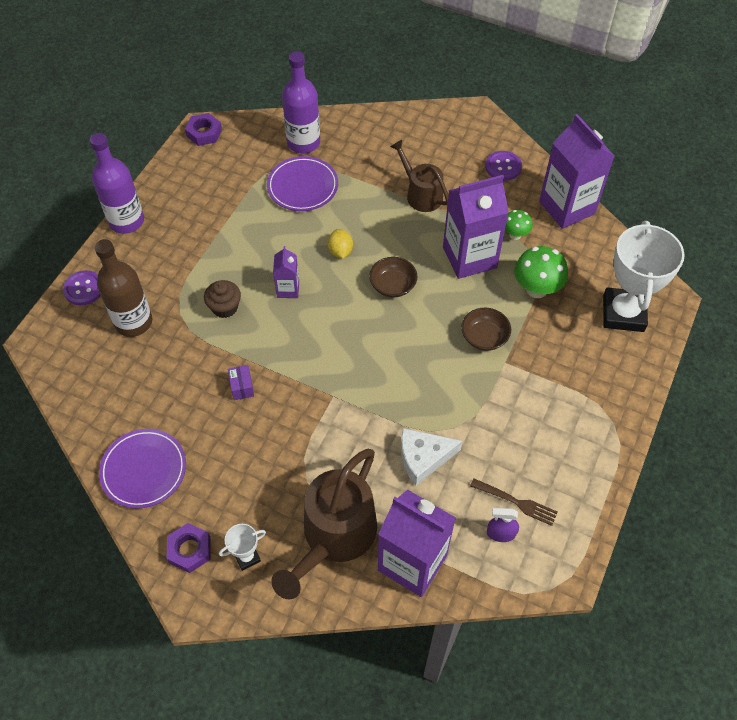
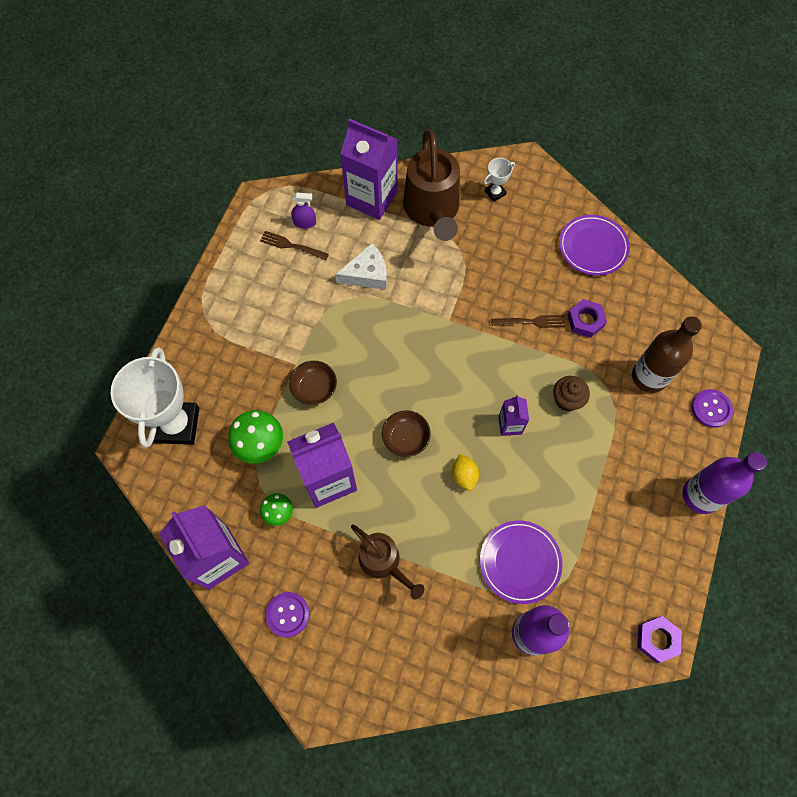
camera: 175 degrees right, 10 degrees up
(189, 550) = (539, 194): purple nut -> purple nut (585, 320)
(242, 387) = (531, 322): purple box -> brown fork
(334, 537) = (432, 211): brown watering can -> brown watering can turned 150 degrees clockwise

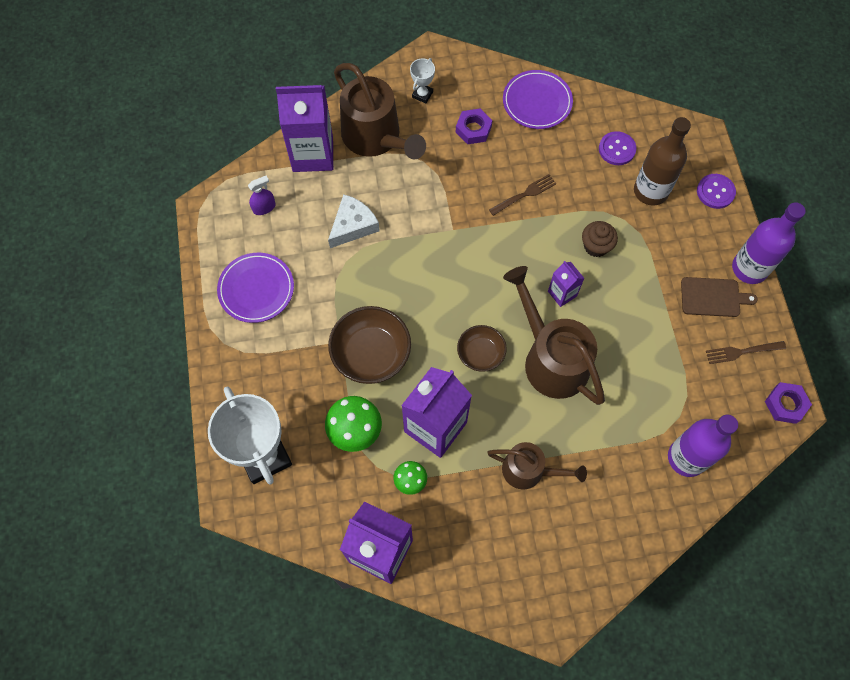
camera: 30 degrees left, 0 degrees up
(287, 614) = (475, 563): purple button -> purple button (617, 149)
(291, 246) = (265, 235): brown fork -> brown fork (742, 352)
(314, 388) = (371, 353): brown bowl -> brown bowl, size x1.65
(464, 475) = (550, 358): yellow lemon -> brown watering can
(520, 562) = (641, 405): purple plate -> purple plate (256, 289)
(585, 320) = (570, 170): purple nut -> purple nut (473, 129)
(648, 503) = (713, 297): none -> brown cutting board

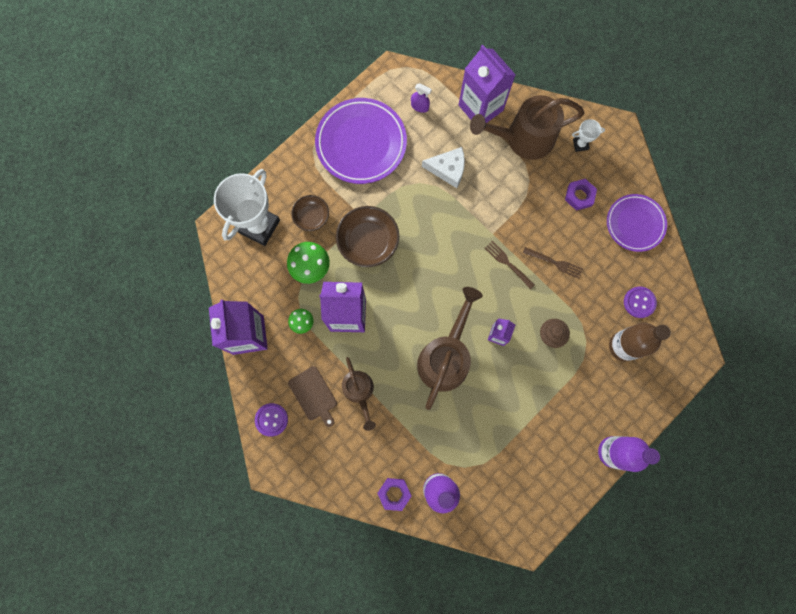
camera: 55 degrees right, 10 degrees up
(256, 289) = (361, 143): purple plate -> purple plate, size x1.56
(376, 138) = (523, 138): brown watering can -> brown watering can turned 60 degrees clockwise
(480, 353) = (417, 310): brown bowl -> brown bowl (311, 217)
(713, 297) = (570, 439): brown cutting board -> brown cutting board (314, 395)
(715, 192) = (657, 392): purple button -> purple button (271, 419)
(742, 352) = (543, 483): brown fork -> brown fork (508, 263)
(785, 404) = (525, 535): purple nut -> purple nut (394, 493)

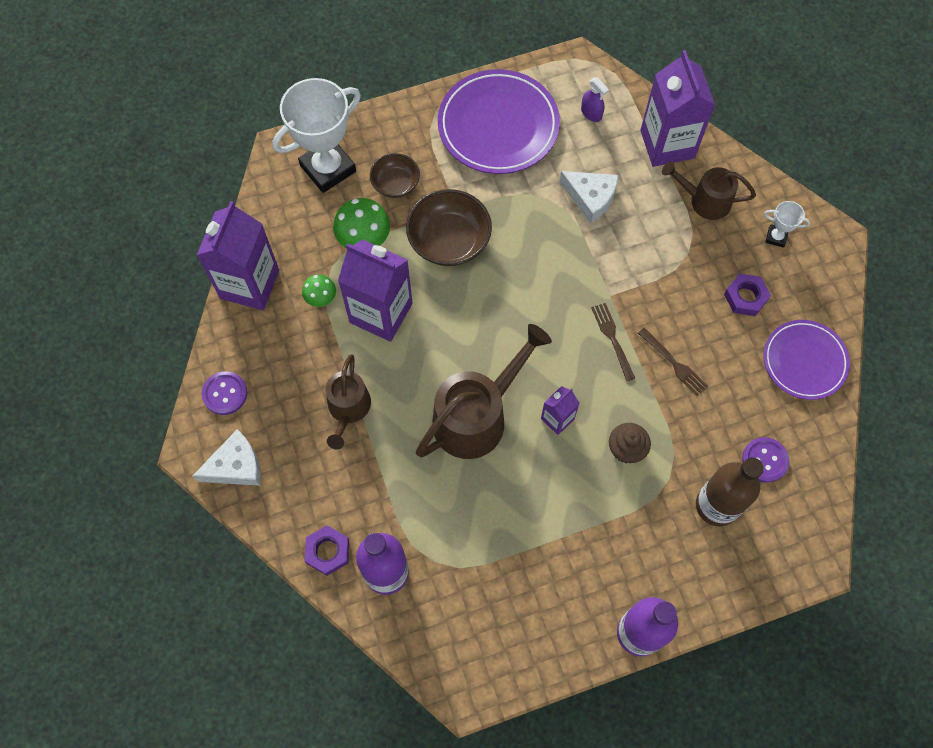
camera: 25 degrees right, 10 degrees down
(305, 465) = (235, 466): none -> white cheese
(314, 395) = (290, 388): brown cutting board -> none
(523, 138) = (704, 200): brown watering can -> brown watering can, size x0.60

